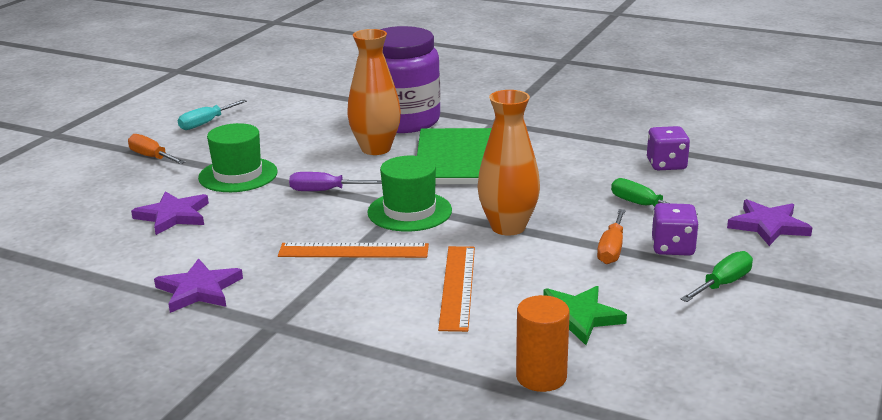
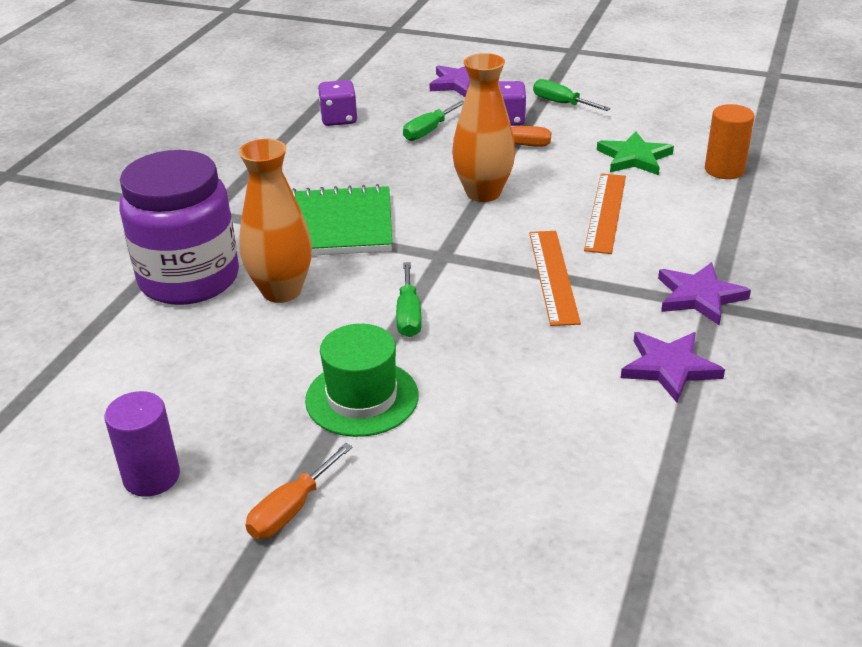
camera: 95 degrees left, 10 degrees up
(173, 216) = (494, 432): purple star -> purple star (699, 296)
(206, 123) = (151, 477): turquoise screwdriver -> purple cylinder
(324, 191) = (408, 315): purple screwdriver -> green screwdriver
(409, 211) = (457, 250): green hat -> none
(457, 287) = (605, 212): orange ruler -> orange ruler turned 75 degrees counterclockwise

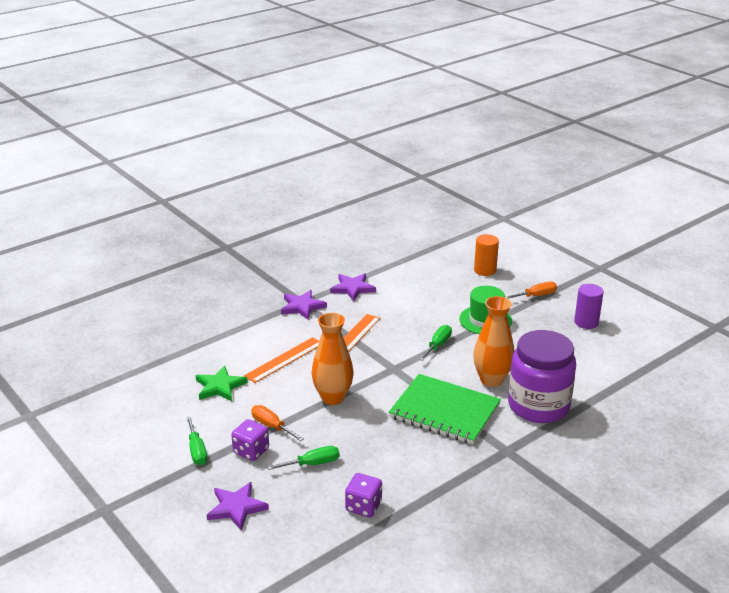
camera: 150 degrees left, 5 degrees down
(724, 170) = (187, 359): orange cylinder -> orange cylinder (485, 270)

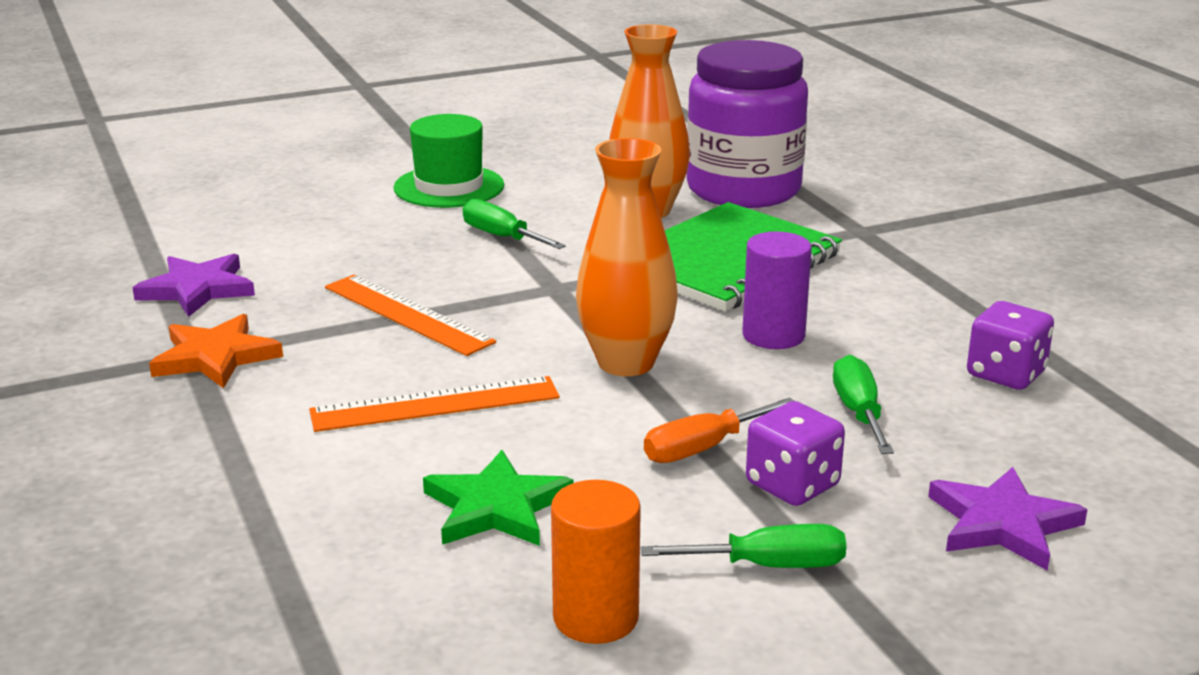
camera: 75 degrees left, 5 degrees down
(284, 360) = (435, 404): orange ruler -> orange ruler turned 75 degrees counterclockwise
(302, 307) = (215, 357): purple star -> orange star
(485, 270) = (272, 161): orange cylinder -> orange cylinder (595, 617)
(536, 296) = (404, 139): orange screwdriver -> none
(586, 322) = (520, 120): purple cylinder -> purple cylinder (773, 335)

